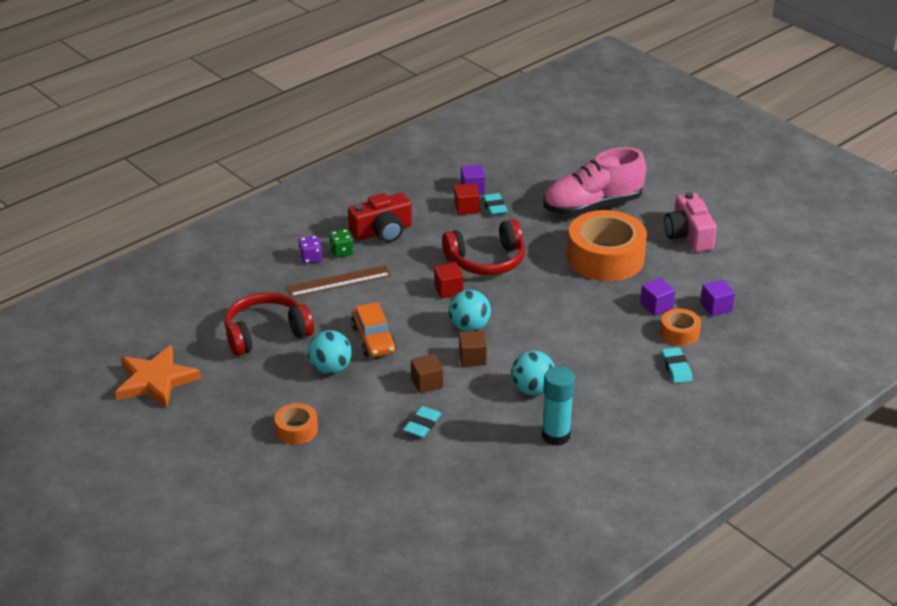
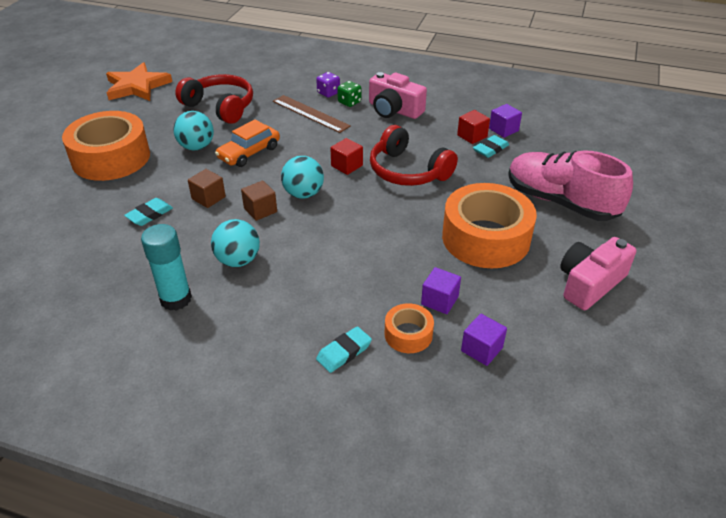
camera: 60 degrees right, 5 degrees up
(296, 430) = (111, 158): orange tape -> orange tape, size x2.10
(382, 232) = (394, 110): red camera -> pink camera
(422, 425) = (149, 214): turquoise eraser -> turquoise eraser turned 45 degrees counterclockwise

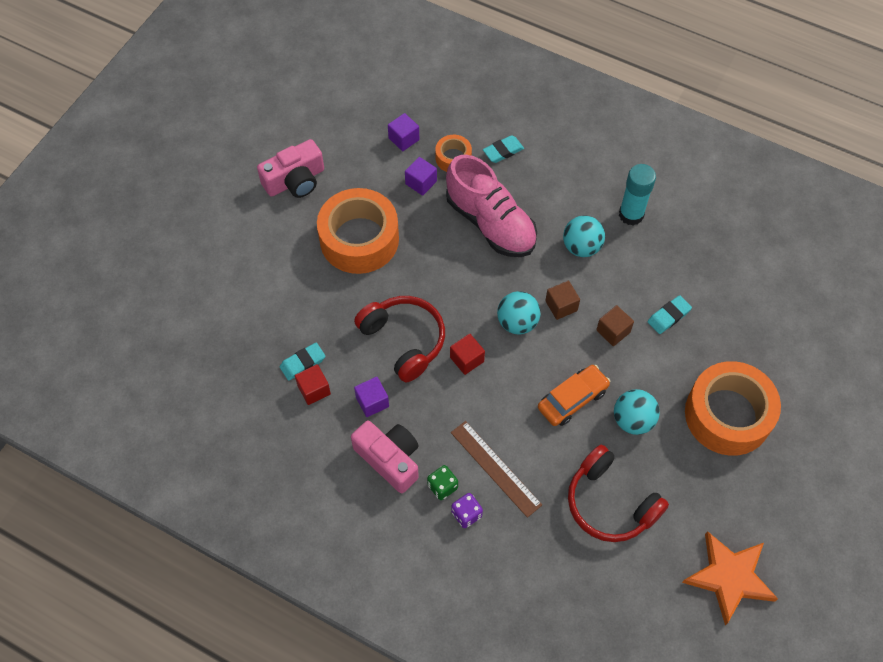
camera: 170 degrees left, 20 degrees up
(503, 130) = (273, 396): purple cube -> purple cube (372, 402)
(560, 202) = (269, 272): pink shoe -> pink shoe (490, 223)

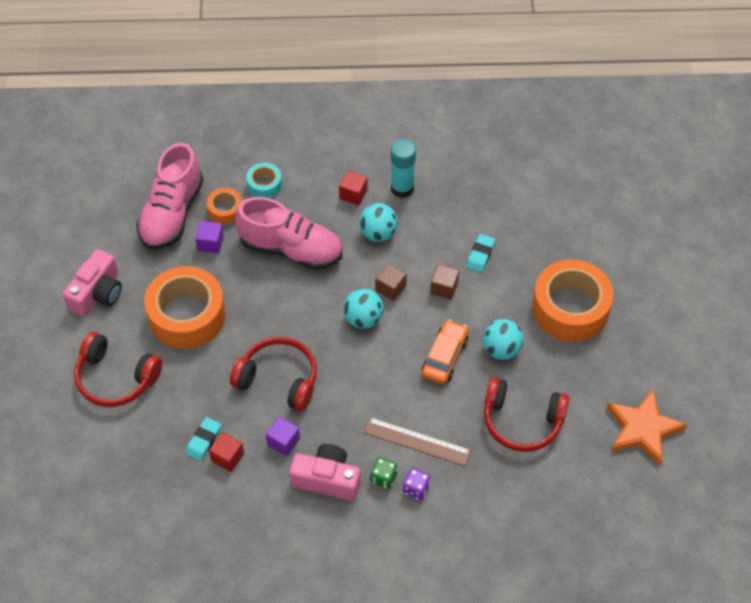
camera: 30 degrees left, 5 degrees down
(263, 266) = (115, 378): none -> red headphones
(404, 139) = (172, 213): purple cube -> pink shoe
(467, 359) = (340, 368): red cube -> red cube (353, 194)
(503, 151) = (264, 185): turquoise eraser -> turquoise tape

